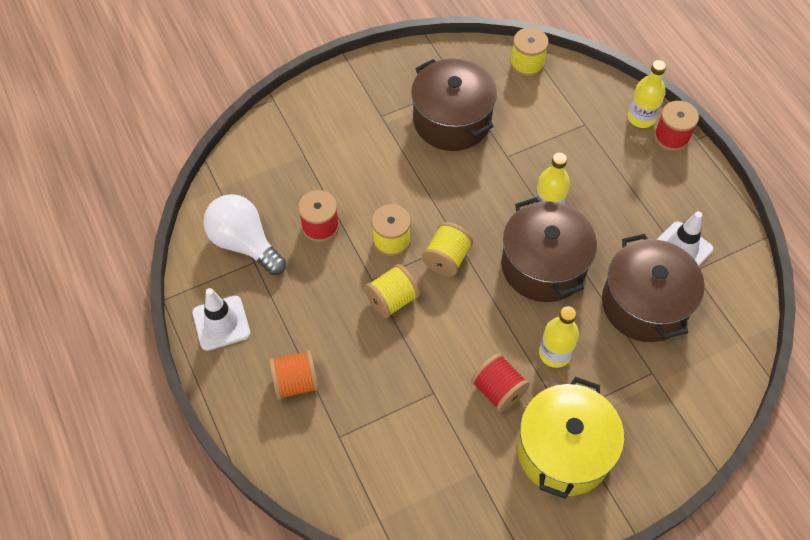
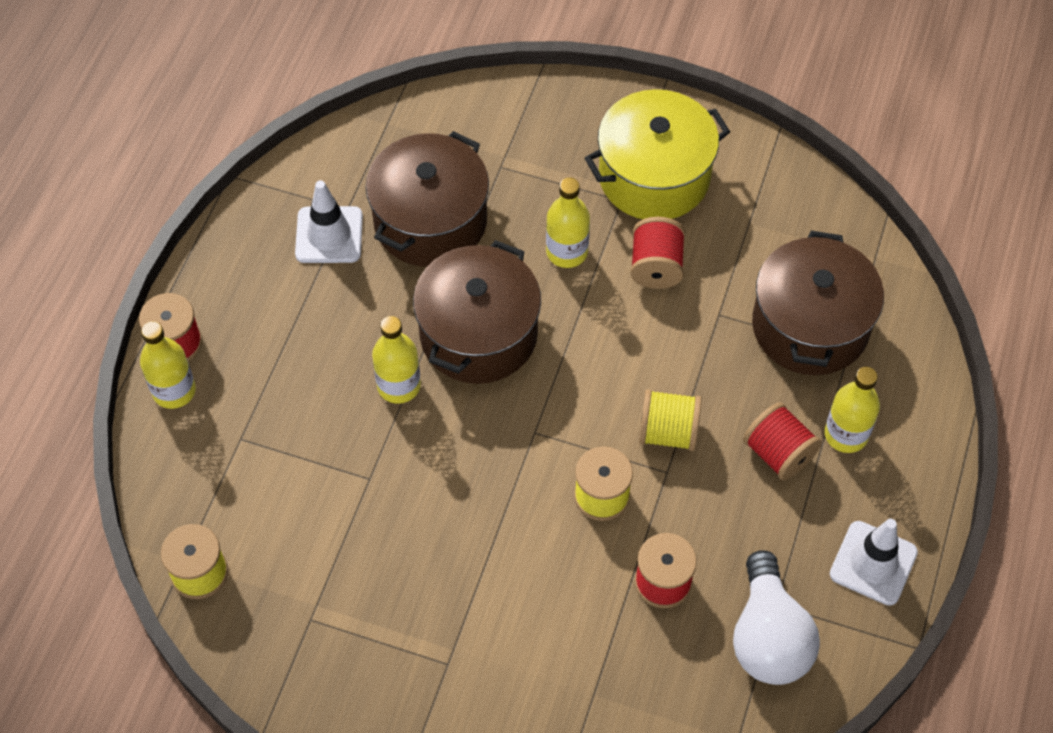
camera: 135 degrees left, 0 degrees up
(296, 382) = (846, 434): orange spool -> yellow bottle
(323, 339) = (778, 453): none -> red spool
(446, 258) = (566, 425): yellow spool -> none
(452, 120) = (375, 579): brown pot -> brown pot (810, 326)

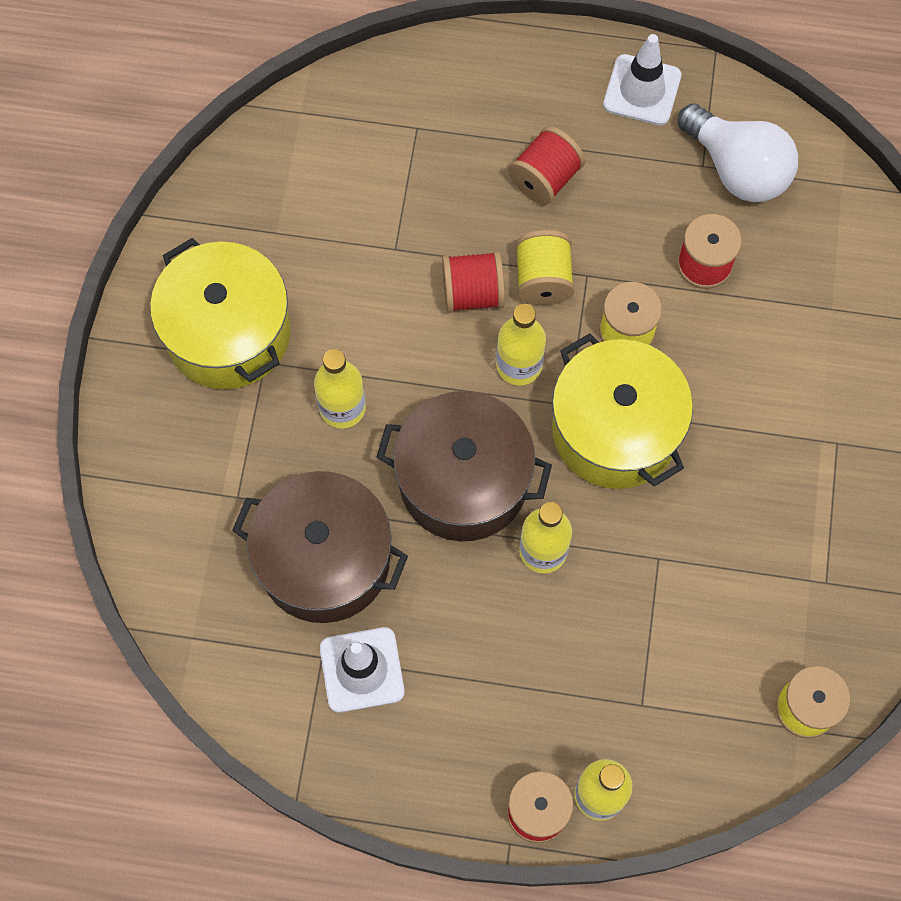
camera: 100 degrees left, 10 degrees up
(502, 466) = (615, 430): none -> yellow pot
(656, 266) = (346, 316): red spool -> red spool (472, 293)
(768, 637) = (737, 169): white light bulb -> white light bulb turned 60 degrees clockwise
(810, 326) = (394, 164): brown pot -> none
(846, 434) = (511, 122): yellow bottle -> yellow bottle (519, 365)

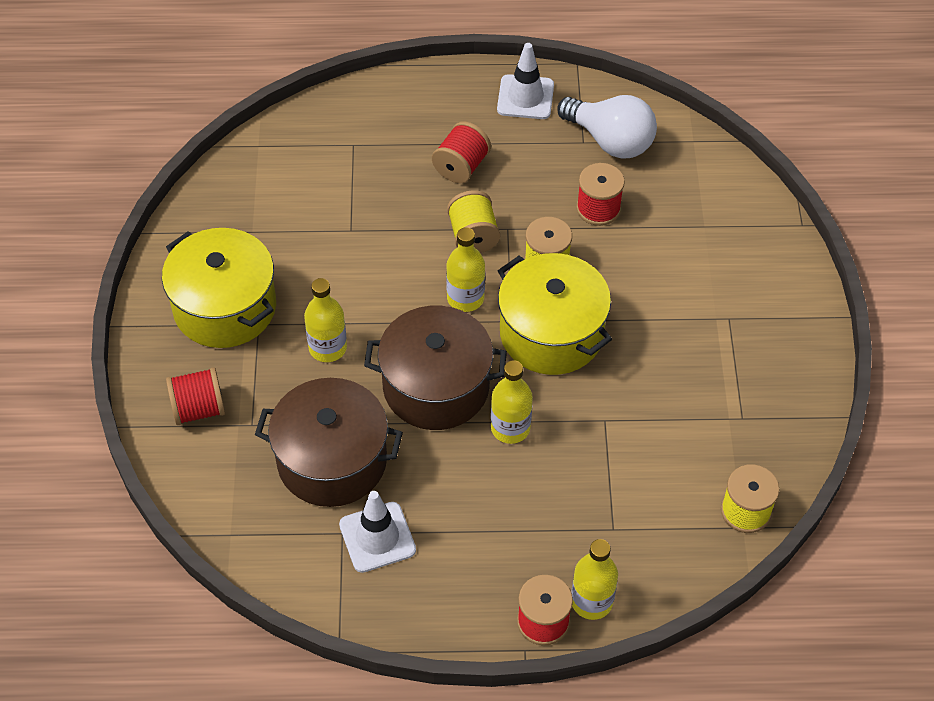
camera: 10 degrees left, 15 degrees down
(472, 293) = (418, 253): red spool -> red spool (199, 409)

